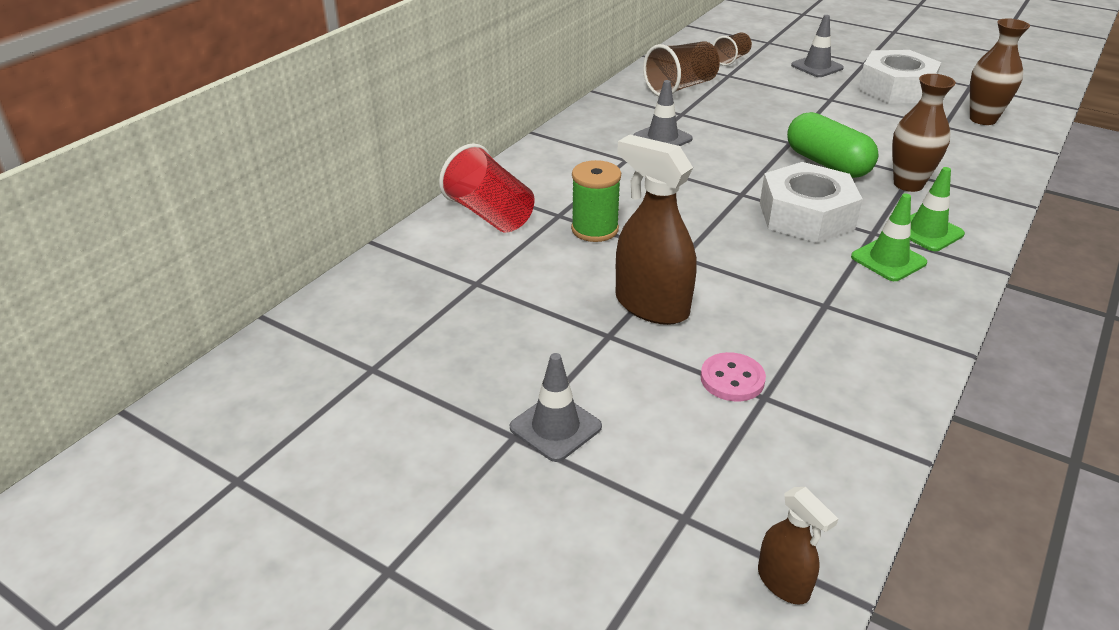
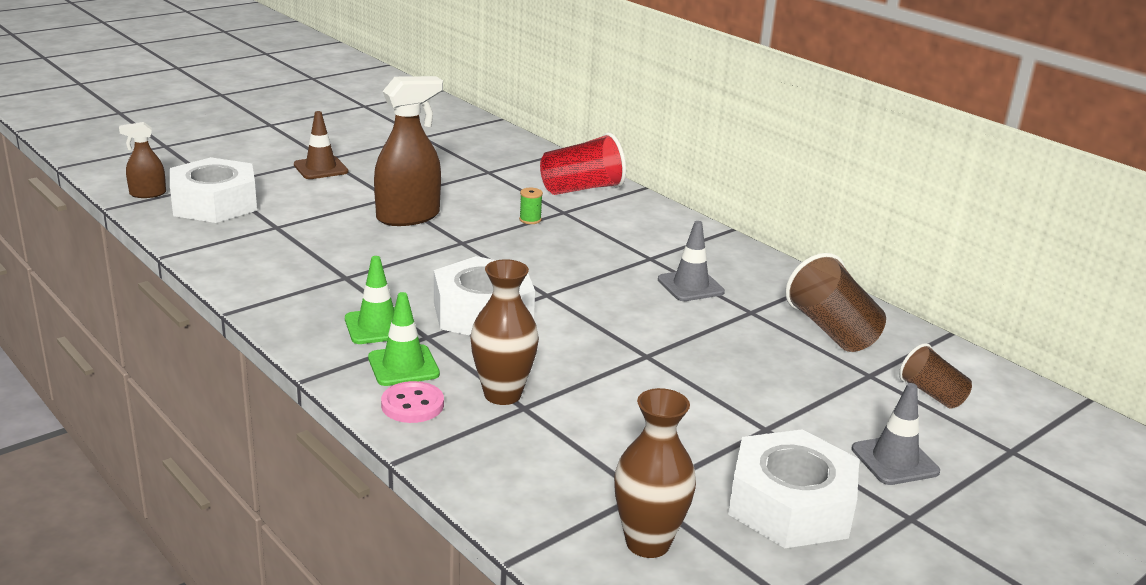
camera: 105 degrees right, 10 degrees down
(555, 427) = (321, 168): grey traffic cone -> brown traffic cone
(594, 229) = (530, 220): green spool -> green spool, size x0.52
(732, 379) = (304, 222): pink button -> pink button (412, 405)
(751, 485) = (215, 204): none -> white nut
(827, 164) = (580, 360): green capsule -> none

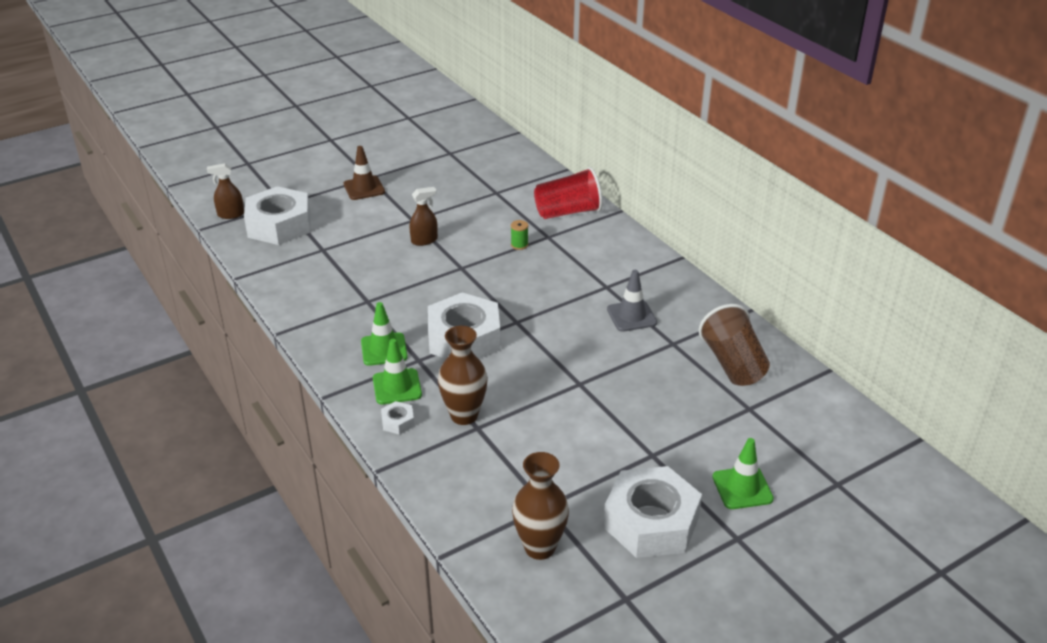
camera: 10 degrees right, 10 degrees up
(408, 217) = (424, 240): brown spray bottle -> brown spray bottle, size x0.53
(412, 405) = (398, 422): pink button -> white nut
(894, 460) = (742, 488): grey traffic cone -> green traffic cone
(932, 394) = (793, 428): brown cup -> none

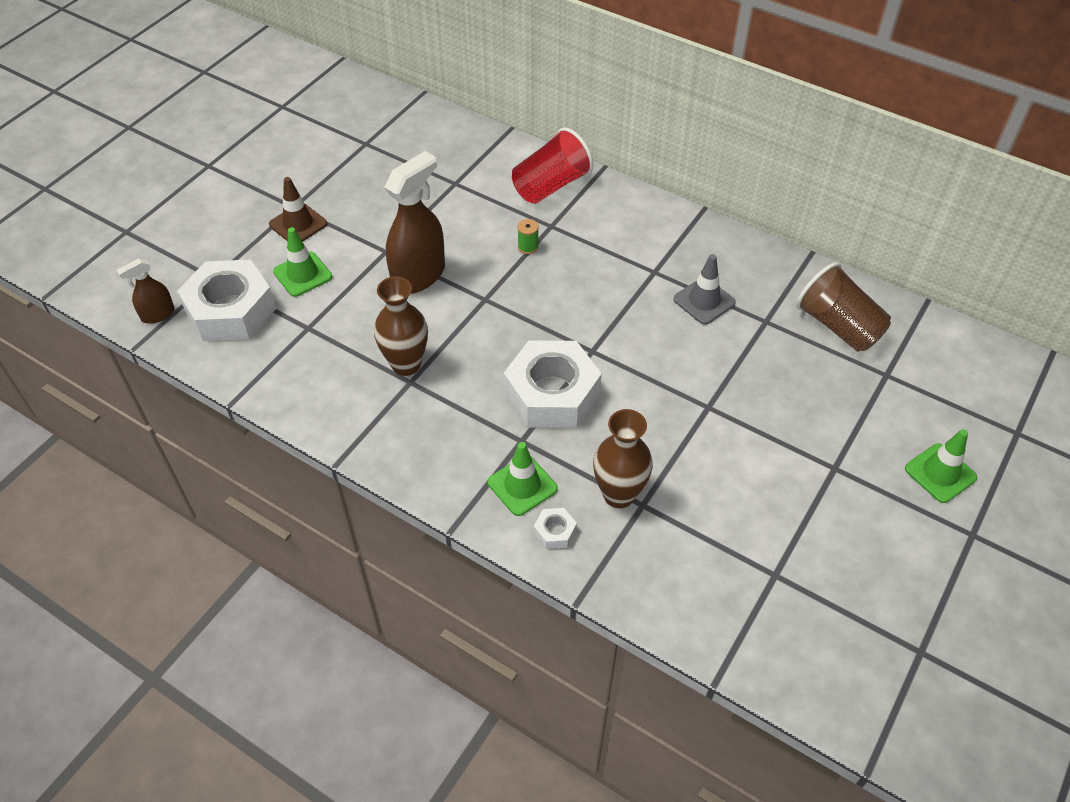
camera: 25 degrees left, 15 degrees up
(384, 349) = (474, 441): green traffic cone -> green traffic cone (302, 274)
(424, 240) = (419, 275): brown spray bottle -> brown spray bottle, size x1.90
(540, 547) = (803, 628): brown vase -> brown vase (406, 364)
(651, 522) = (885, 550): white nut -> none

